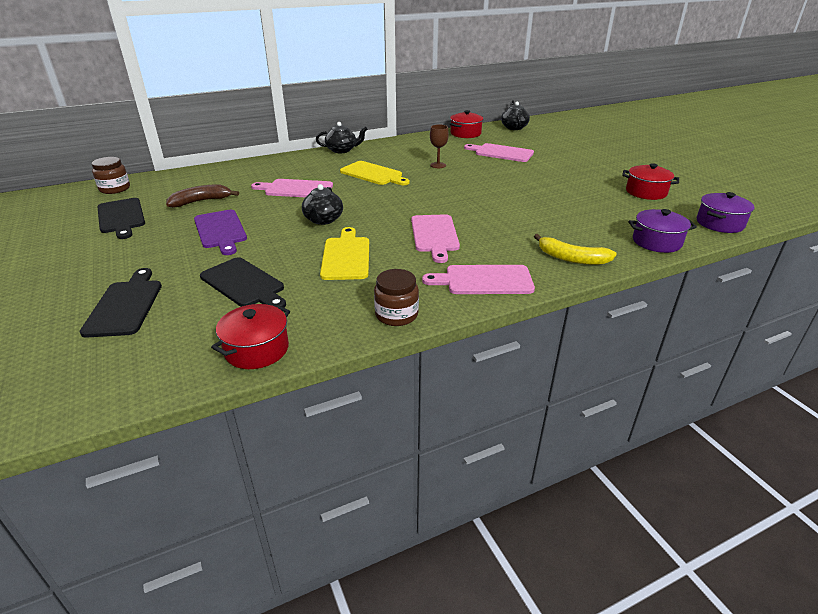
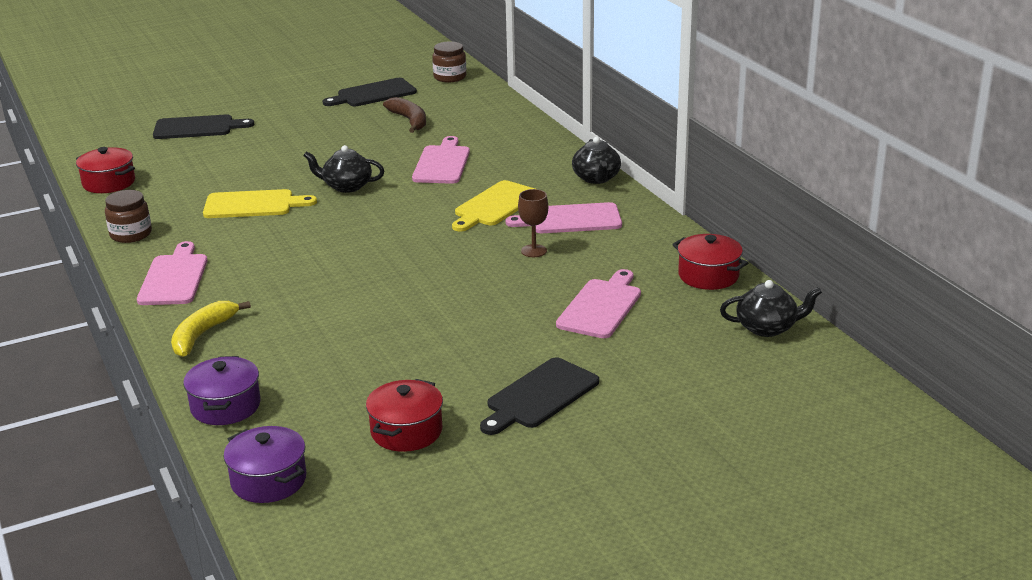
camera: 90 degrees right, 5 degrees down
(220, 231) = (330, 140): purple cutting board -> none
(244, 284) = (214, 165): black cutting board -> black cutting board (539, 396)
(434, 235) = (289, 250): pink cutting board -> pink cutting board (571, 219)

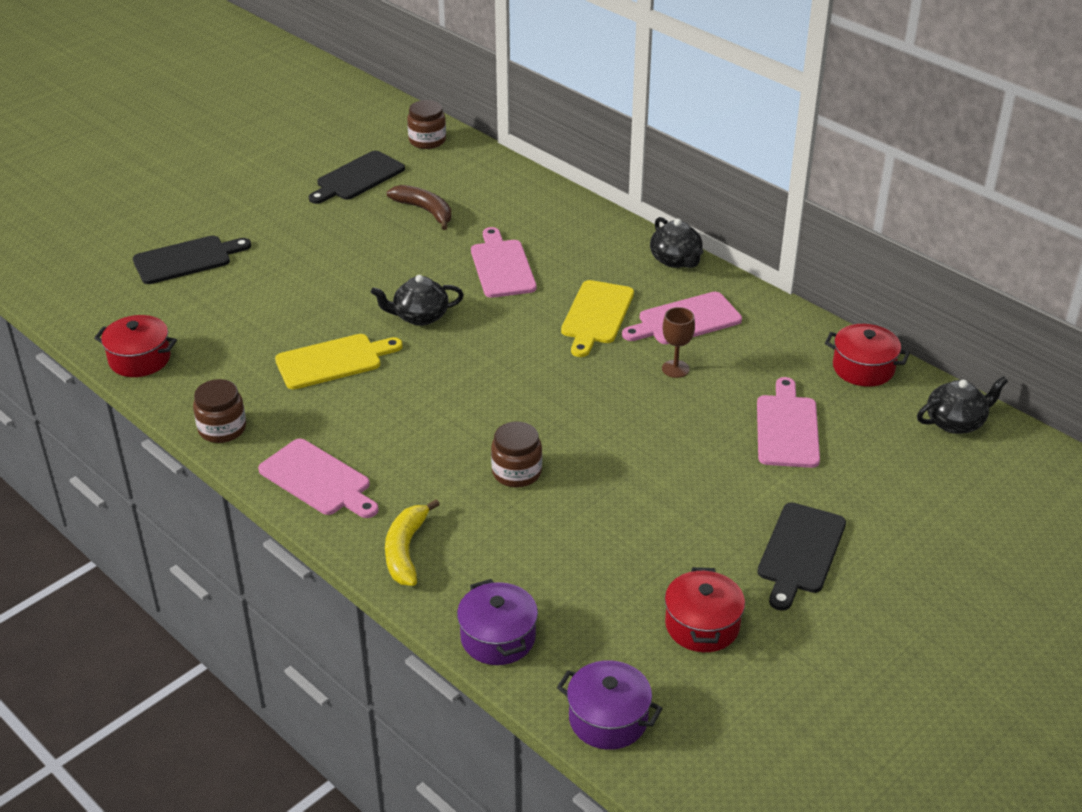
camera: 20 degrees left, 10 degrees up
(174, 278) = (318, 480): pink cutting board -> pink cutting board turned 150 degrees clockwise
(337, 299) = (516, 472): none -> brown jar

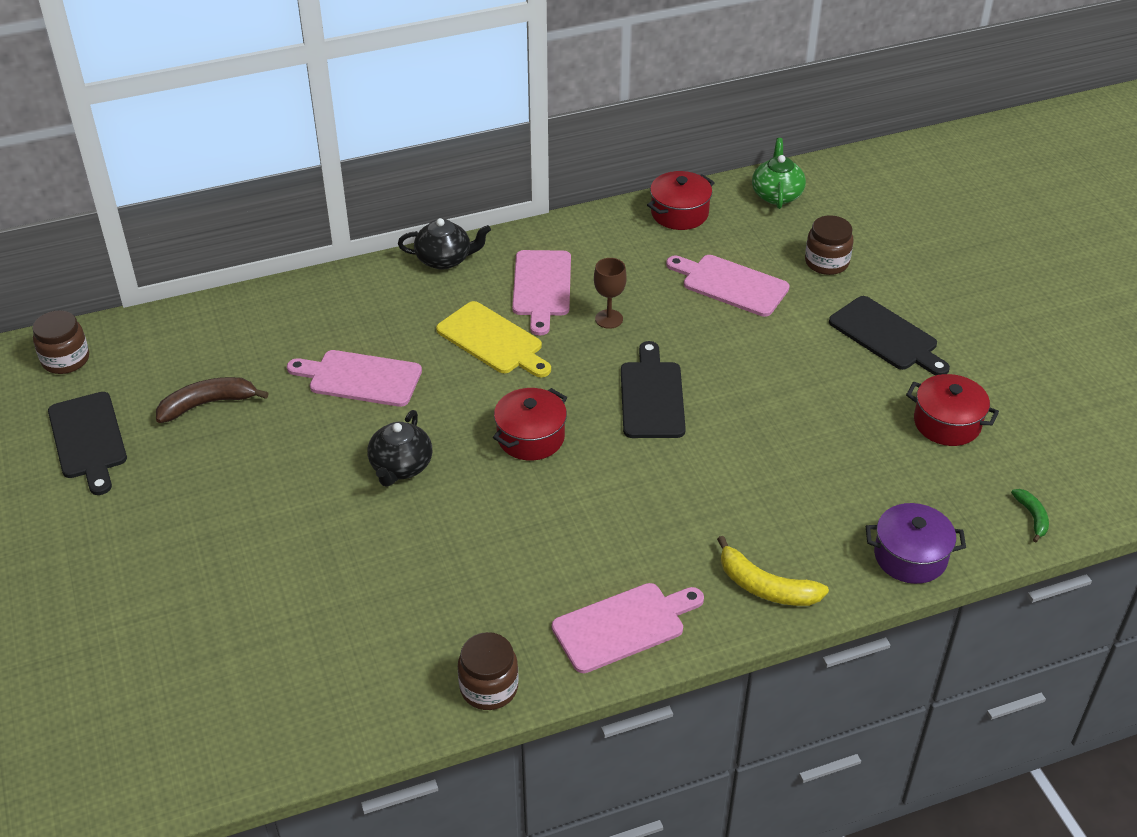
camera: 65 degrees left, 5 degrees up
(139, 359) = (303, 738): red pot -> red pot (530, 437)
(186, 260) = (126, 643): black cutting board -> black cutting board (652, 396)
(333, 361) = (430, 559): yellow cutting board -> none
(516, 472) = (694, 473): brown jar -> brown jar (826, 262)
(608, 719) = (1032, 517): purple pot -> green banana
(956, 422) = (777, 194): black teapot -> green teapot

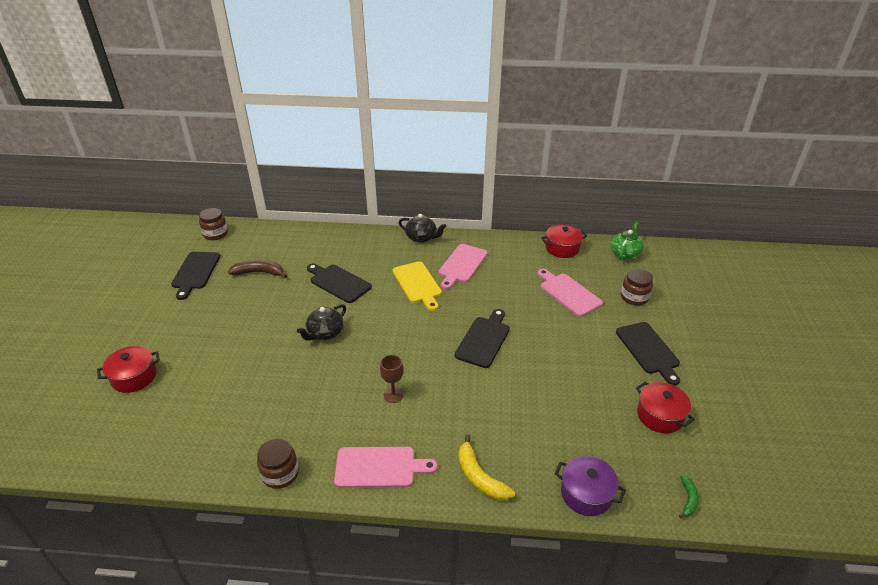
camera: 25 degrees right, 5 degrees down
(360, 378) = (338, 282): pink cutting board -> black cutting board
(530, 437) = (402, 340): red pot -> red pot (134, 377)
(609, 319) = (487, 291): brown goblet -> brown goblet (393, 395)

